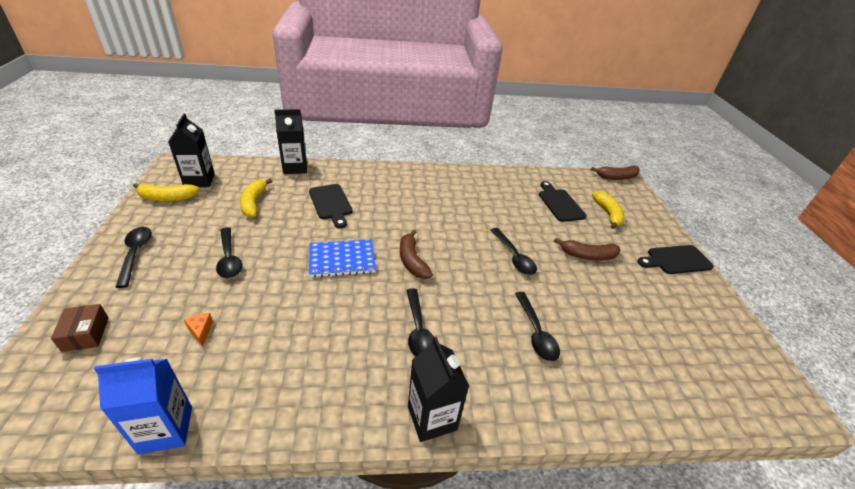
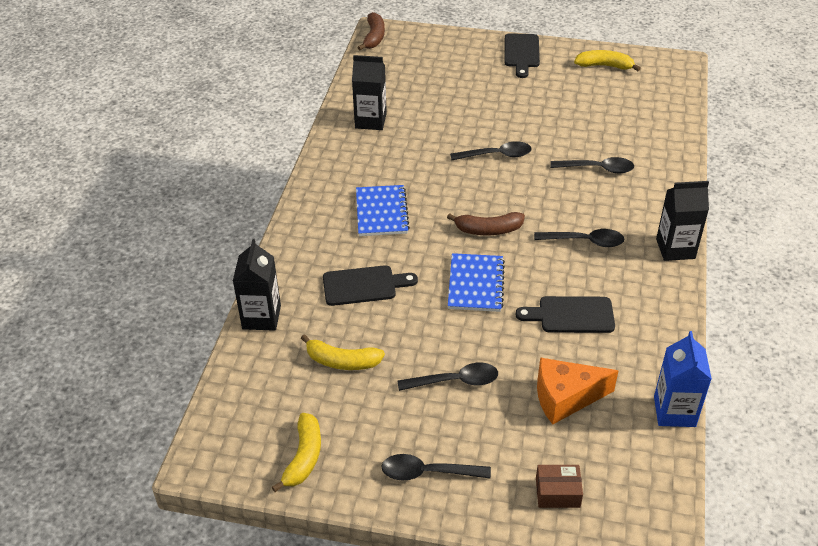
camera: 70 degrees left, 5 degrees up
(199, 180) = (265, 424): black carton -> black carton (370, 121)
(201, 331) = (565, 397): orange cheese -> orange cheese, size x2.33
(412, 203) = (381, 212): none -> blue notebook
(560, 203) = (413, 96): black cutting board -> black cutting board (571, 315)
(587, 255) = (504, 105): brown banana -> none
(607, 214) = (441, 68): yellow banana -> yellow banana (604, 66)

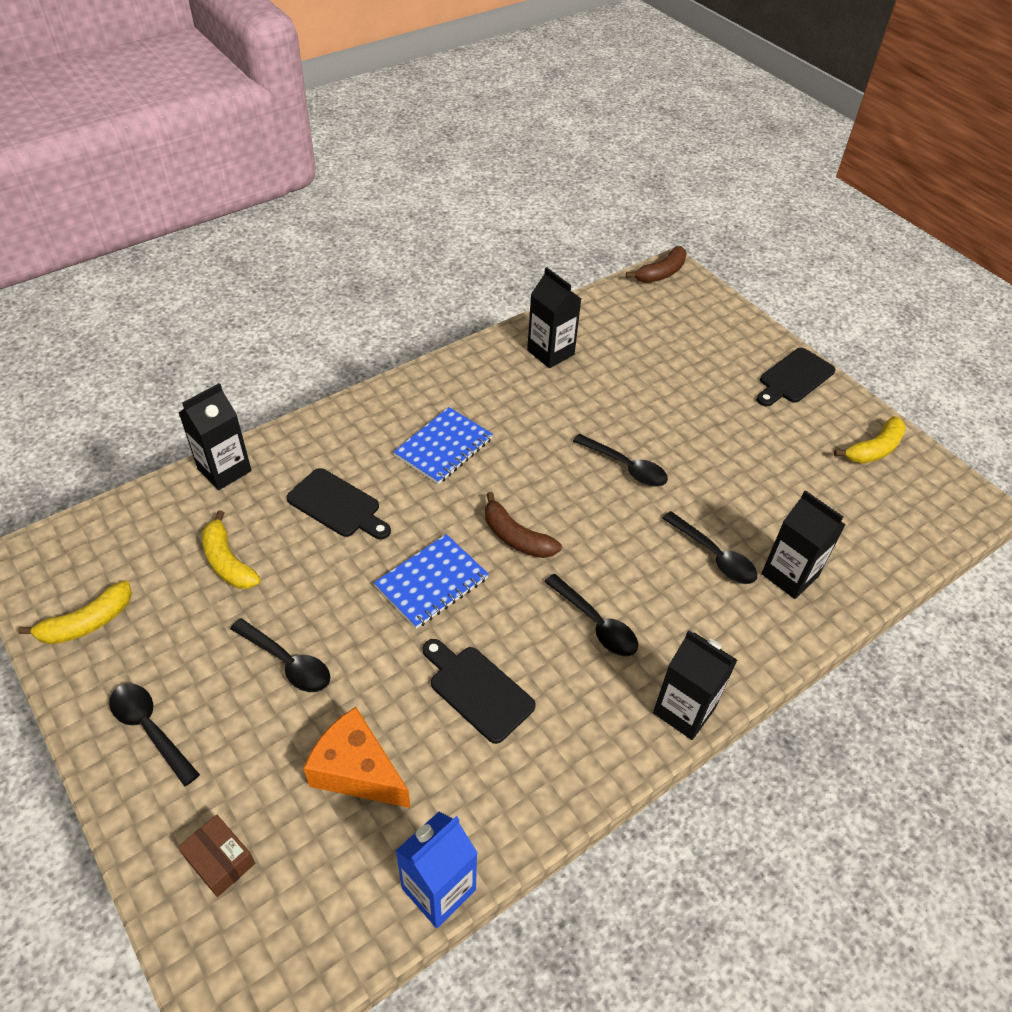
camera: 40 degrees right, 5 degrees up
(604, 66) = (874, 449): yellow banana -> yellow banana turned 90 degrees clockwise
(642, 153) = (789, 575): none -> black carton

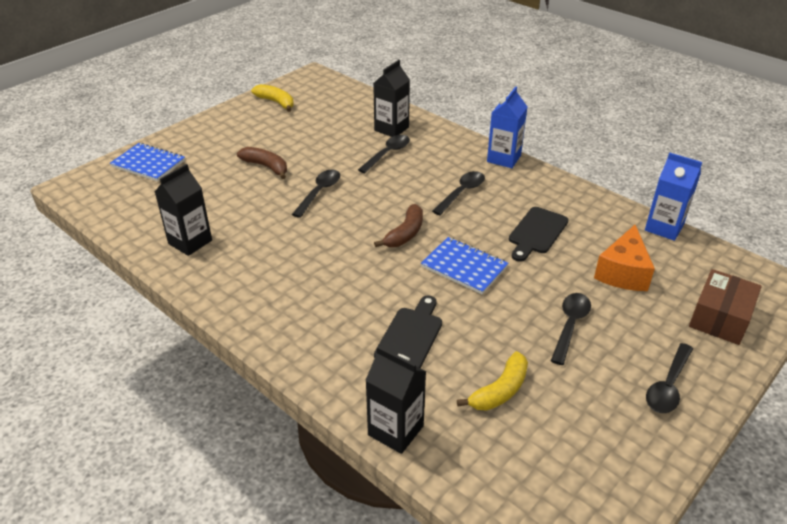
camera: 100 degrees left, 10 degrees down
(87, 623) = (611, 470): yellow banana -> none
(220, 860) = (720, 318): brown box -> brown box, size x1.58
(443, 447) = (323, 285): blue notebook -> blue notebook (148, 164)
(661, 273) = (73, 192): brown banana -> brown banana (266, 167)
(684, 710) = (504, 158): black carton -> blue carton
(794, 378) = (210, 129): black cutting board -> none

